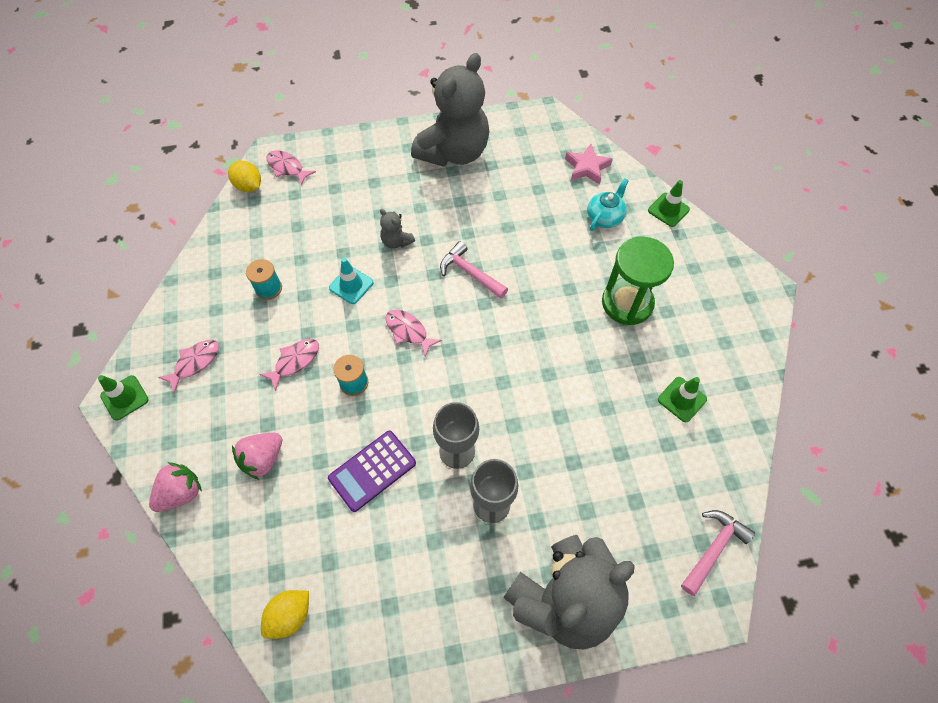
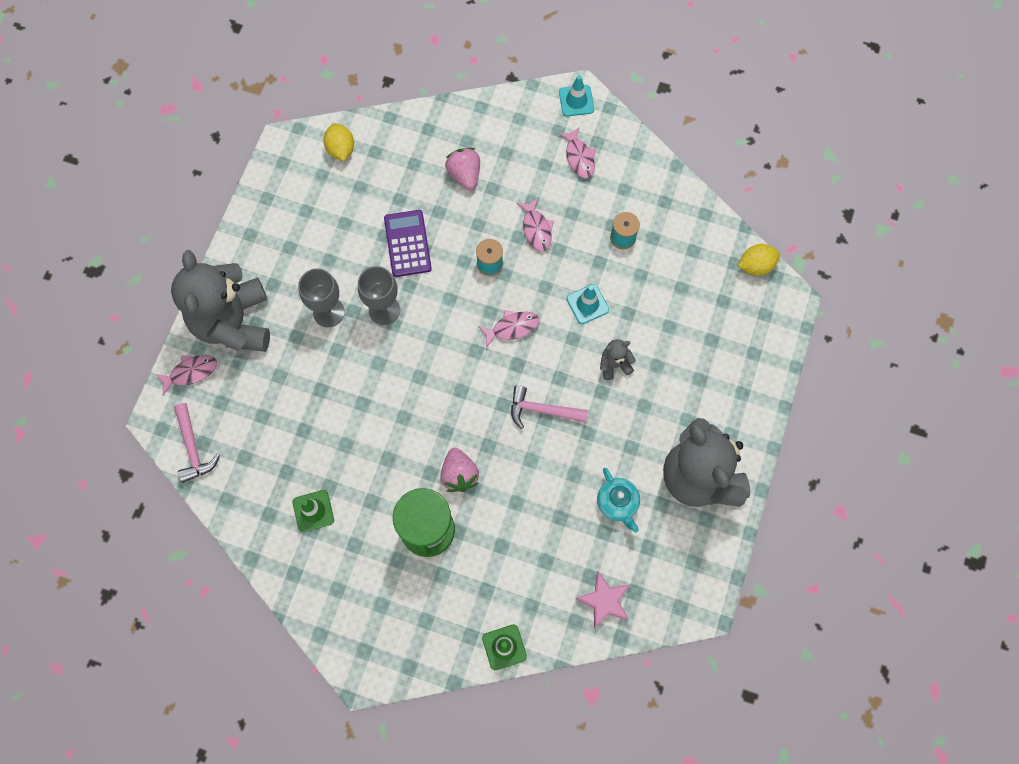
camera: 120 degrees right, 10 degrees up
(124, 398) = (576, 101): green traffic cone -> turquoise traffic cone
(181, 493) = (472, 114): pink strawberry -> pink strawberry (459, 474)
(287, 168) = (762, 308): pink fish -> pink fish (191, 372)
(470, 273) = (542, 410): pink hammer -> pink hammer turned 150 degrees counterclockwise
(605, 217) = (532, 575): turquoise teapot -> turquoise teapot (617, 503)

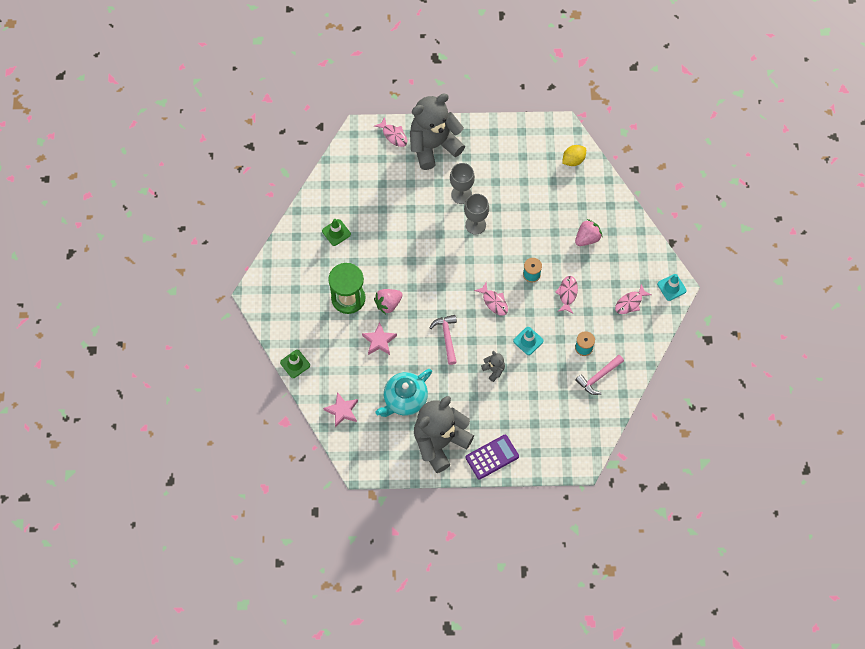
camera: 70 degrees right, 5 degrees down
(193, 448) = (349, 155): pink hammer -> pink hammer (598, 377)
(408, 243) = (525, 222): purple calculator -> purple calculator (492, 457)
(513, 508) = (379, 341): none -> pink star
(536, 229) = (567, 293): pink fish -> pink fish turned 135 degrees clockwise
(617, 503) = (404, 399): turquoise teapot -> turquoise teapot, size x1.58
(755, 266) = (598, 436): yellow lemon -> none

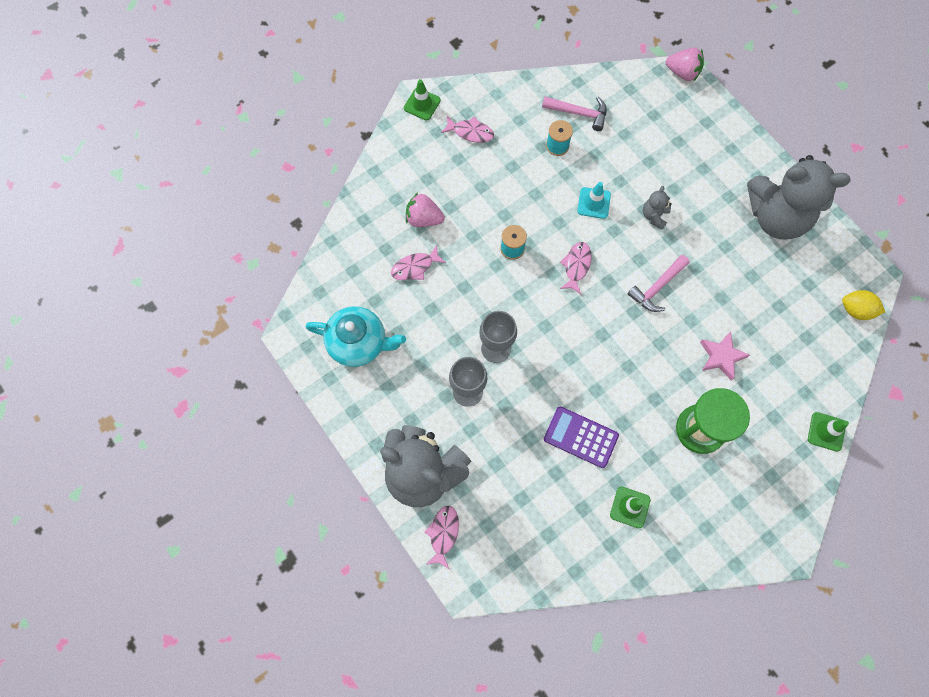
camera: 125 degrees left, 5 degrees up
(342, 411) = (831, 339): pink star -> none
(388, 304) = (670, 378): pink strawberry -> pink strawberry (682, 72)
(404, 399) = (763, 283): turquoise teapot -> turquoise teapot (359, 343)
(492, 457) = (747, 158): purple calculator -> purple calculator (581, 437)
(567, 293) = (507, 198): pink fish -> pink fish (415, 267)
(573, 160) = (330, 294): yellow lemon -> yellow lemon (856, 310)
(671, 287) = (422, 104): turquoise traffic cone -> green traffic cone

